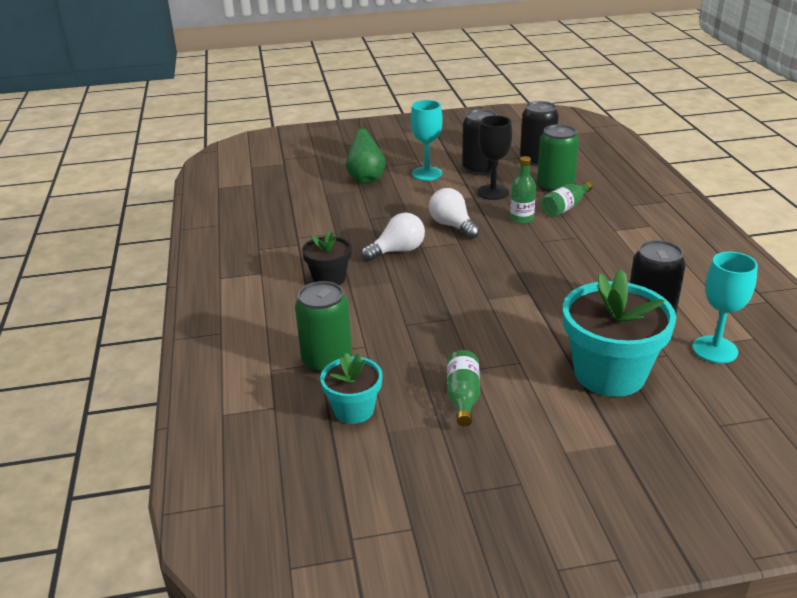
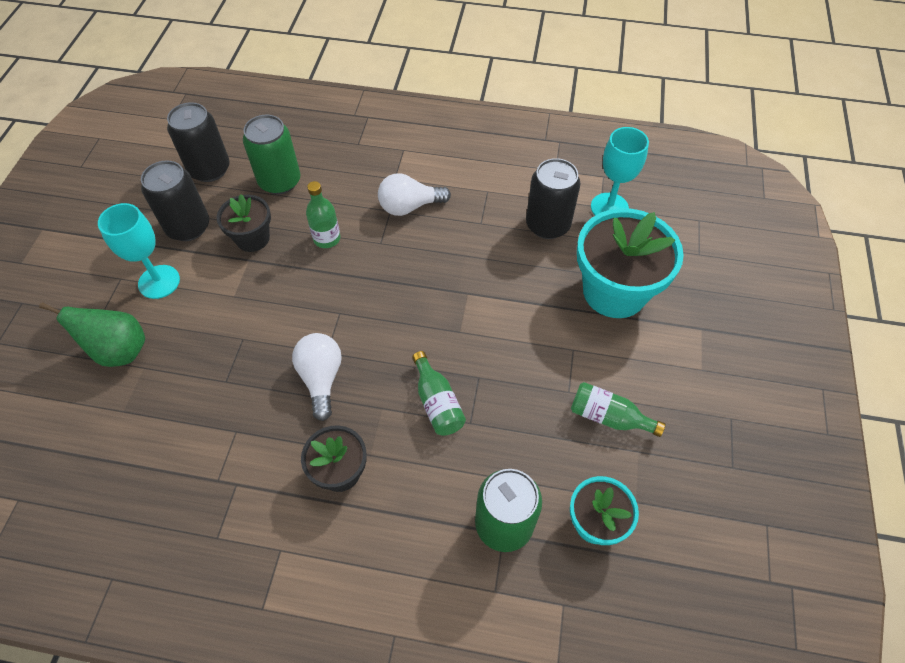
camera: 70 degrees left, 25 degrees up
(452, 226) = (300, 305): white light bulb -> white light bulb (409, 206)
(493, 192) = (252, 238): black goblet -> black flower pot
(565, 208) = (329, 194): green bottle -> green bottle (437, 403)

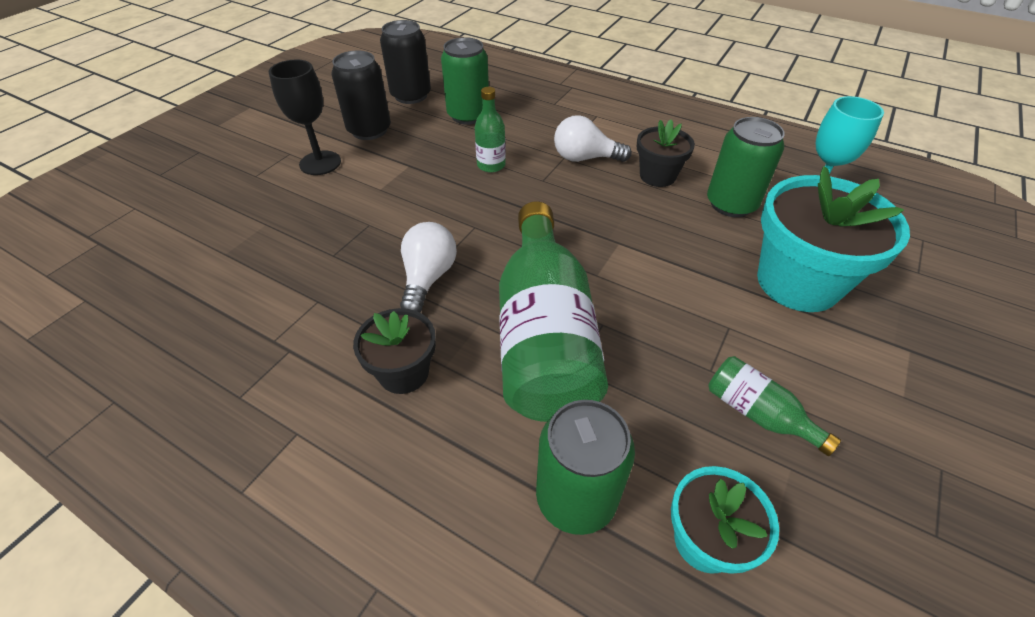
camera: 20 degrees right, 10 degrees down
(119, 351) = (253, 205): green pear -> none
(159, 282) = (320, 163): turquoise goblet -> black goblet
(252, 238) = (421, 150): black flower pot -> black flower pot (657, 176)
(437, 403) = (544, 336): green bottle -> green bottle, size x2.25
(547, 225) = (731, 204): black can -> green can

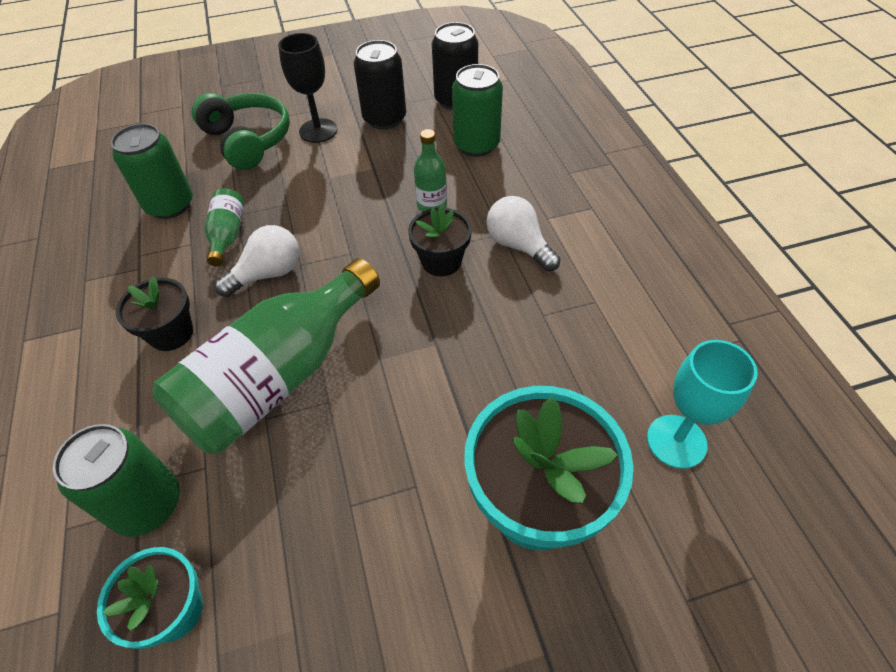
camera: 45 degrees right, 5 degrees up
(258, 200) = (248, 140): none -> green headphones
(657, 176) = (560, 305): black flower pot -> black flower pot (441, 261)
(731, 204) = (590, 381): green can -> green can (170, 205)
(757, 413) = (332, 569): green bottle -> green bottle (228, 235)

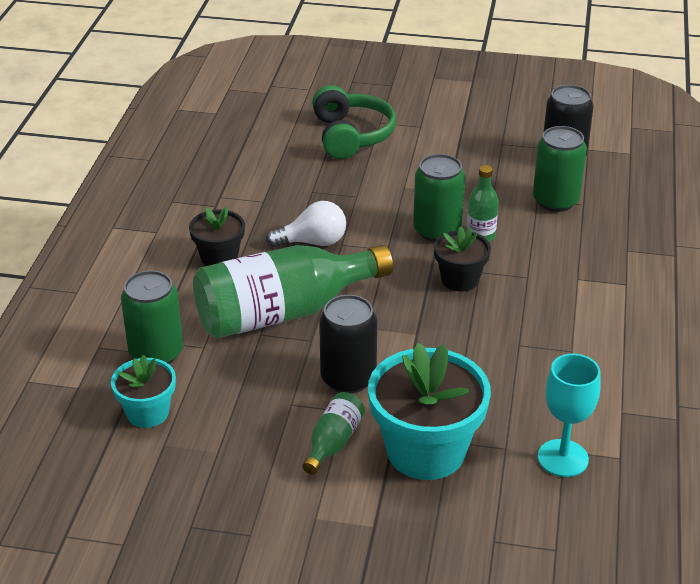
camera: 25 degrees right, 15 degrees down
(170, 205) = (261, 167): green can -> green can (437, 230)
(228, 235) = (296, 204): green bottle -> green bottle (333, 442)
(318, 131) = (417, 146): black goblet -> none
(384, 119) = (484, 153): black can -> black can (348, 378)
(518, 245) = (535, 290): white light bulb -> none

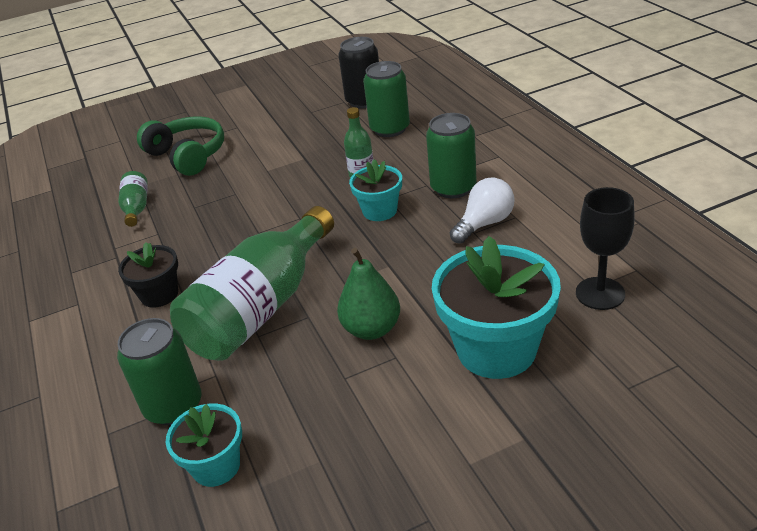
camera: 30 degrees left, 0 degrees up
(313, 242) = (232, 242): white light bulb -> white light bulb (484, 223)
(333, 442) = (415, 388): green bottle -> green bottle (136, 208)
(348, 378) = (371, 329): black can -> green pear
(437, 230) = (325, 187): green can -> green can (453, 188)
(460, 279) = (379, 211): black flower pot -> turquoise flower pot
(562, 458) = (600, 293): turquoise goblet -> black goblet

